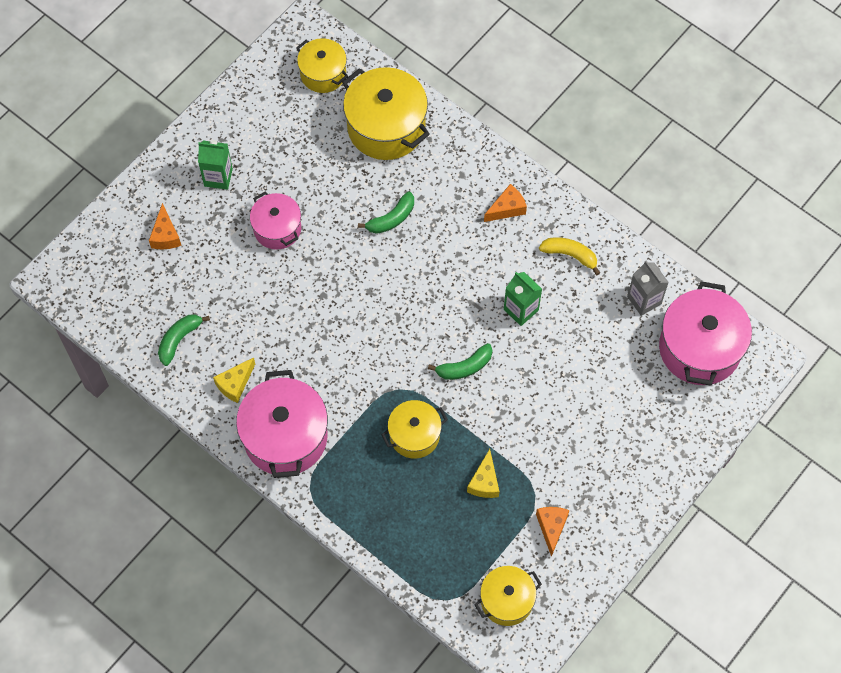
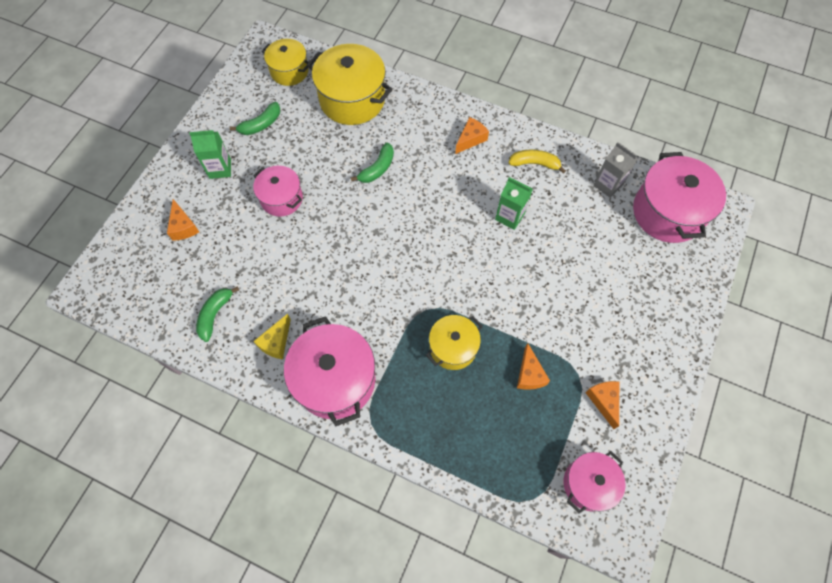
camera: 15 degrees left, 0 degrees up
(464, 367) = (478, 276): green banana -> green banana (261, 124)
(484, 482) = (529, 374): yellow cheese -> orange cheese
(506, 600) = (588, 484): yellow pot -> pink pot

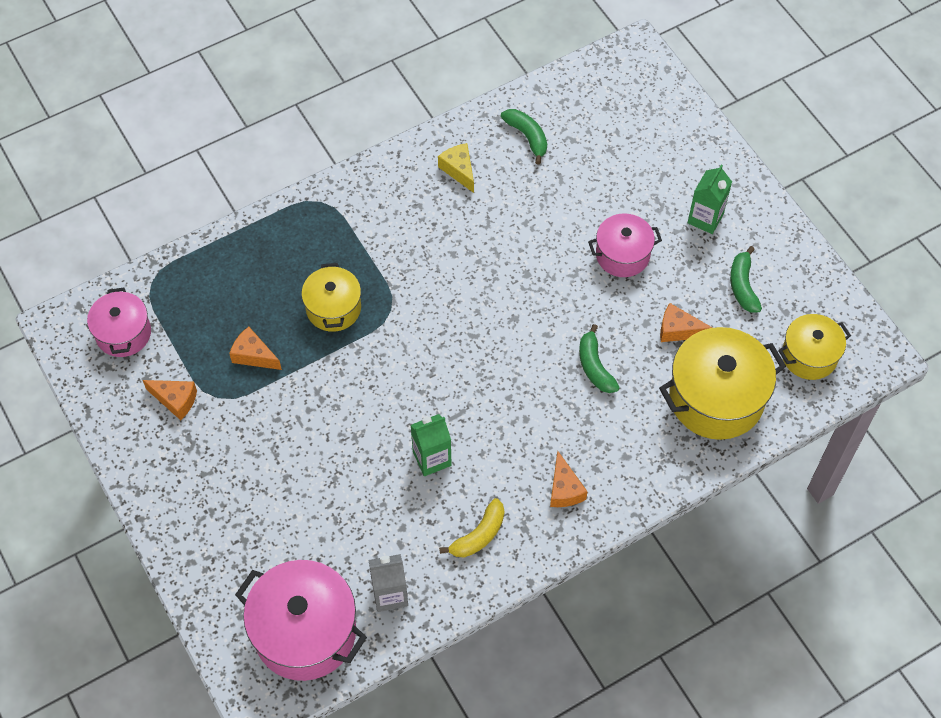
camera: 125 degrees right, 5 degrees down
(183, 227) = (651, 155): orange cheese -> orange cheese (678, 330)
(335, 380) = (383, 196): pink pot -> none

